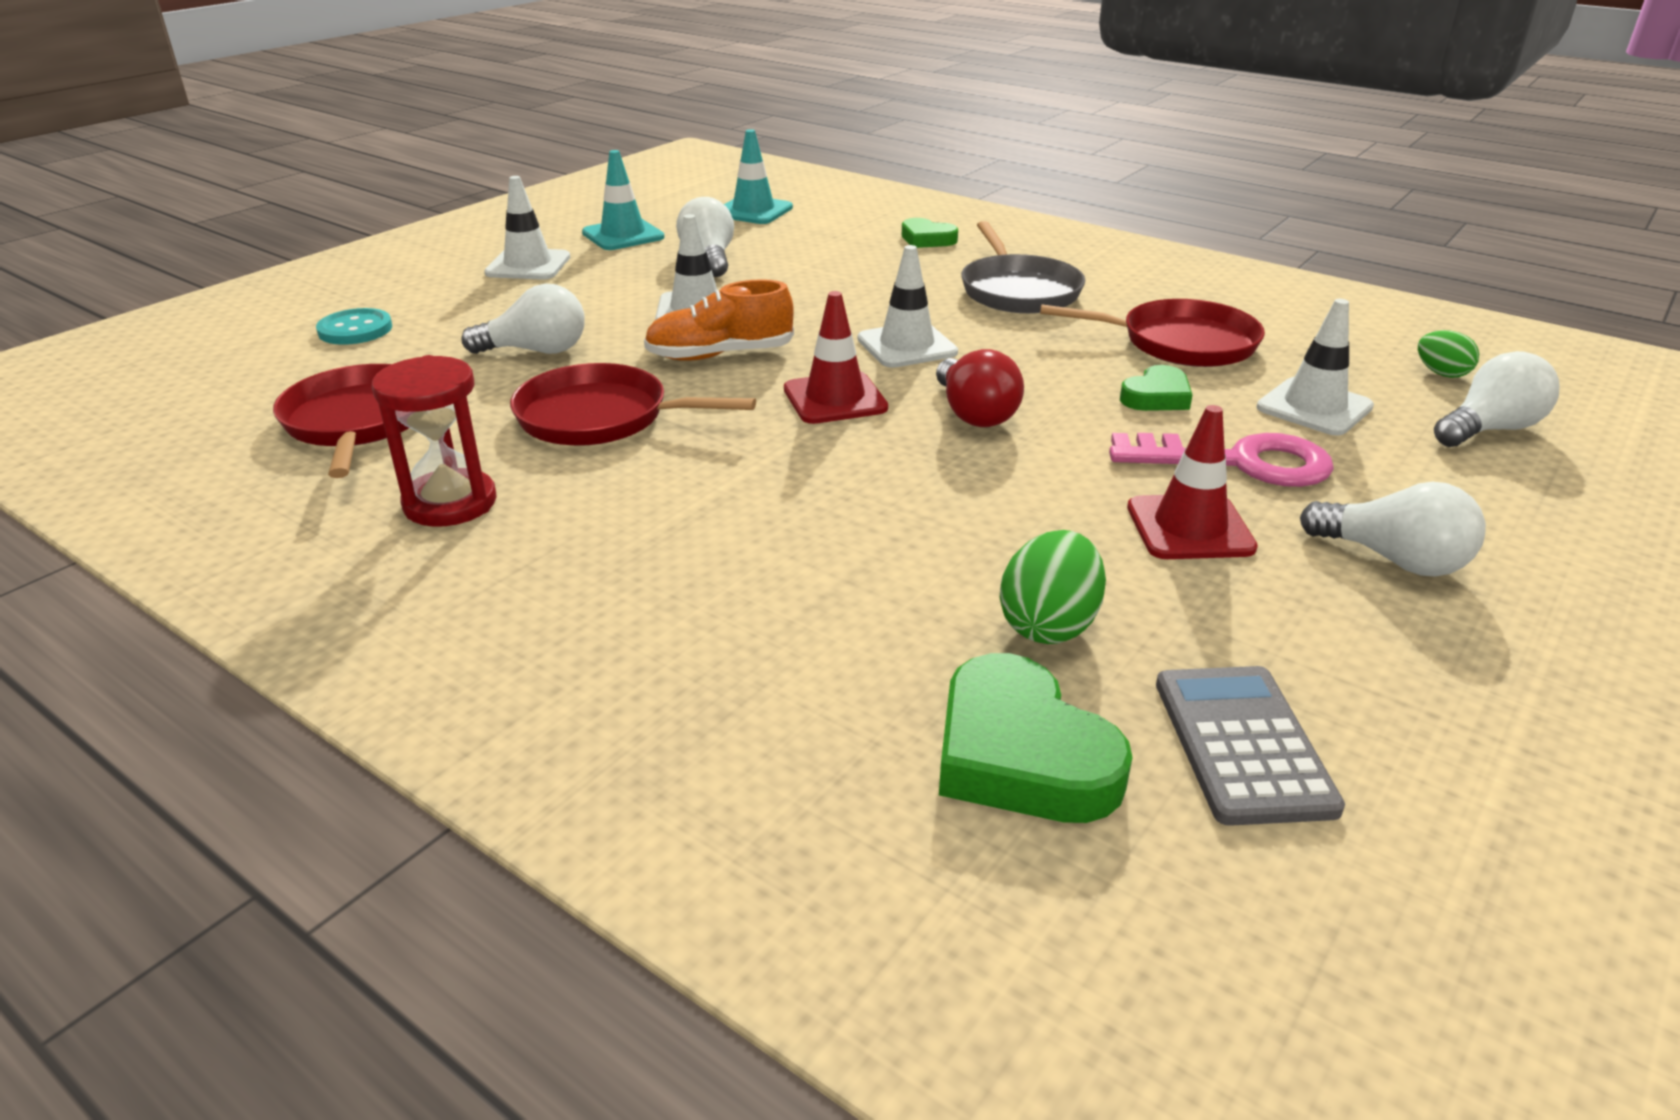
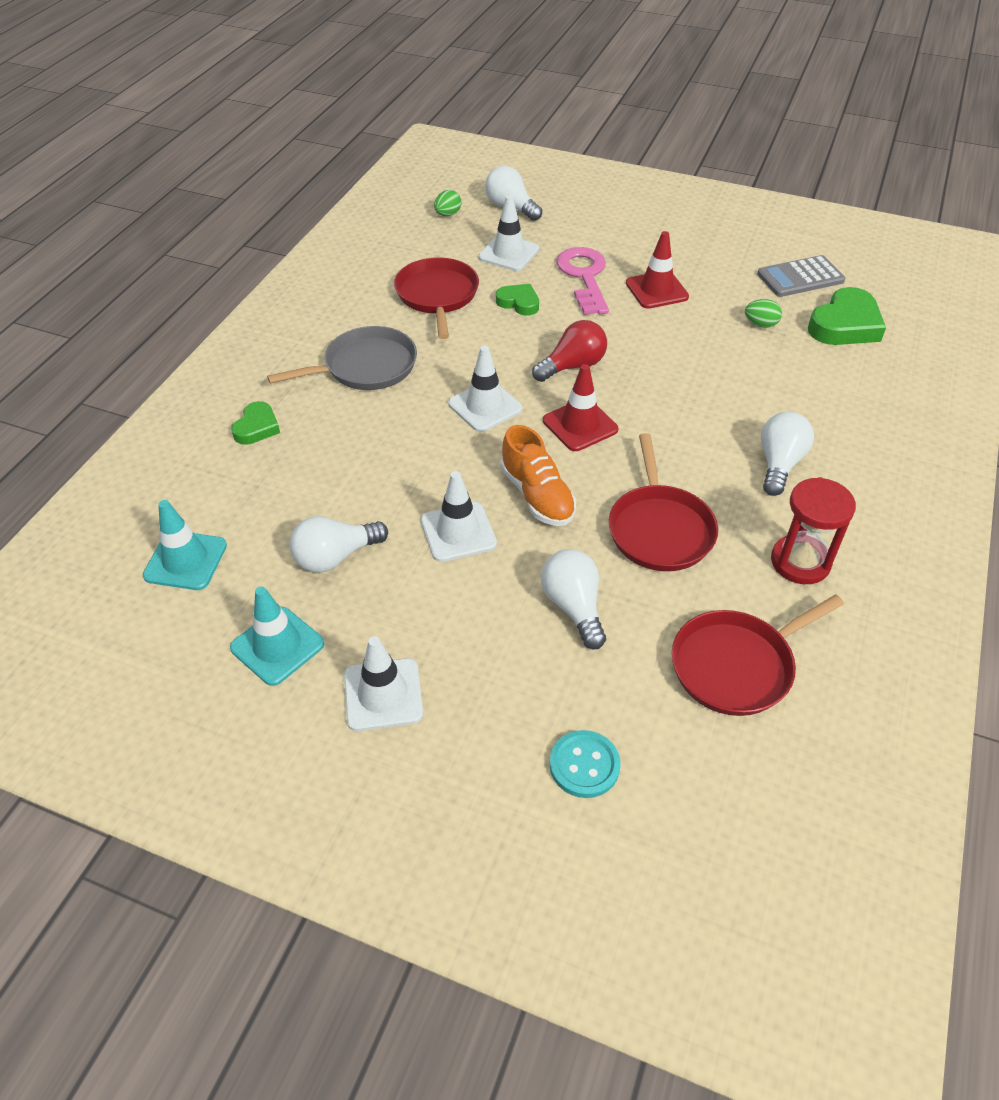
camera: 105 degrees left, 15 degrees up
(1049, 625) = (760, 324): green egg -> green egg, size x0.63
(1393, 560) = (651, 240): white light bulb -> white light bulb (779, 464)

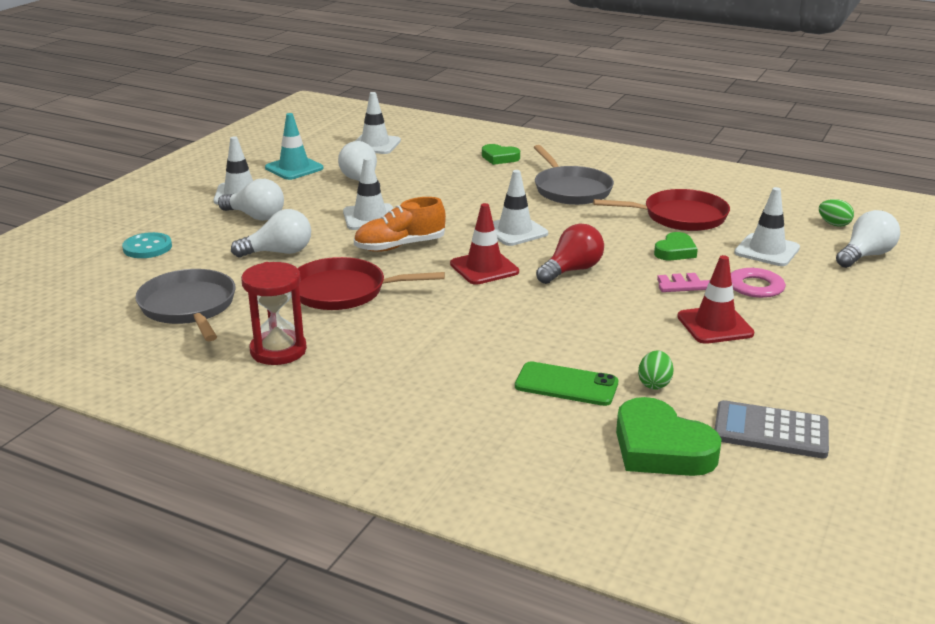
camera: 95 degrees right, 20 degrees down
(185, 560) = (375, 145): turquoise traffic cone -> white traffic cone
(572, 366) = (571, 270): red light bulb -> red light bulb turned 105 degrees counterclockwise
(736, 665) = (189, 307): red pan -> grey pan
(779, 464) = (408, 359): white light bulb -> white light bulb (255, 216)
(781, 369) = (566, 385): none -> green phone
(800, 277) = (770, 431): grey calculator -> grey calculator turned 60 degrees counterclockwise

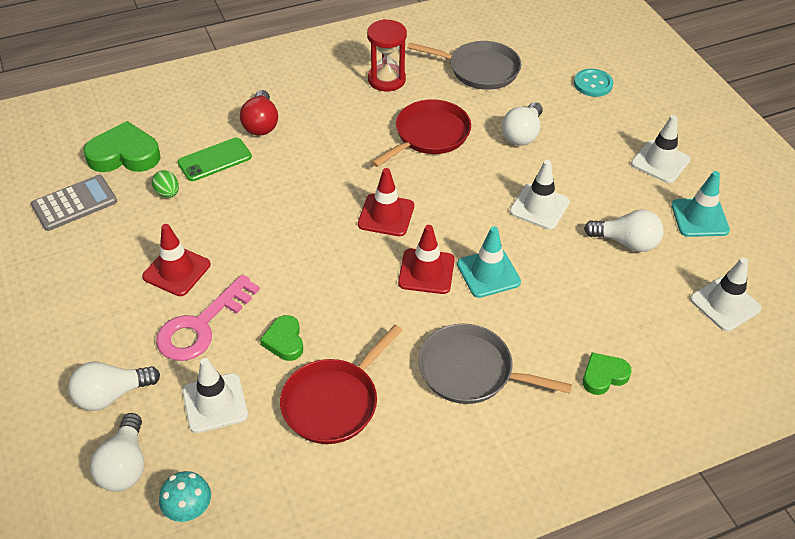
camera: 130 degrees right, 20 degrees up
(255, 216) = (602, 151): white light bulb -> white light bulb (112, 395)
(400, 246) = (469, 195): orange shoe -> none
(476, 211) = (488, 273): none -> turquoise traffic cone
(515, 231) = (426, 271): white traffic cone -> red traffic cone
(571, 270) = (329, 257): red light bulb -> red light bulb (261, 124)
(834, 224) = (189, 509): green egg -> turquoise mushroom

